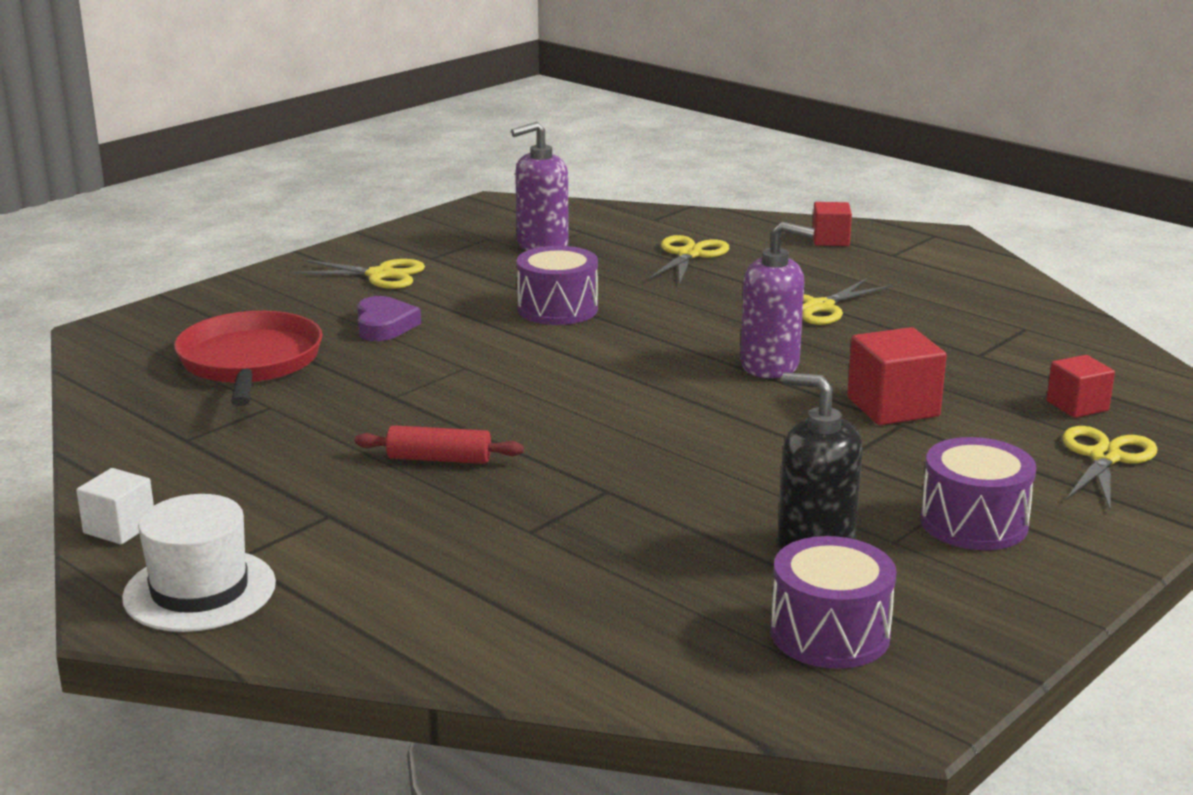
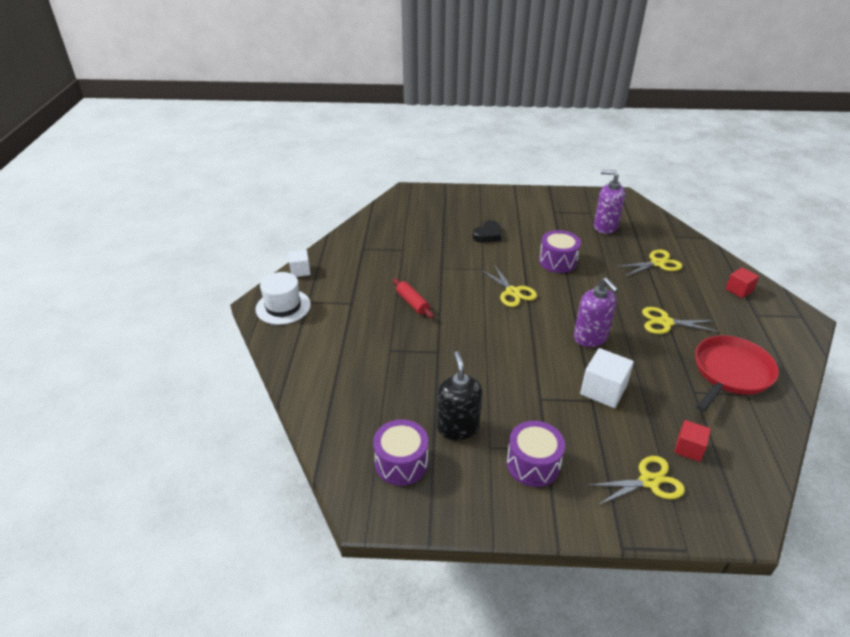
camera: 50 degrees right, 15 degrees up
(250, 362) = (425, 227): red pan -> red pan (730, 373)
(380, 275) = (523, 211): yellow scissors -> yellow scissors (512, 292)
(384, 325) = (488, 235): purple heart -> black heart
(893, 407) = (603, 390): red cube -> white cube

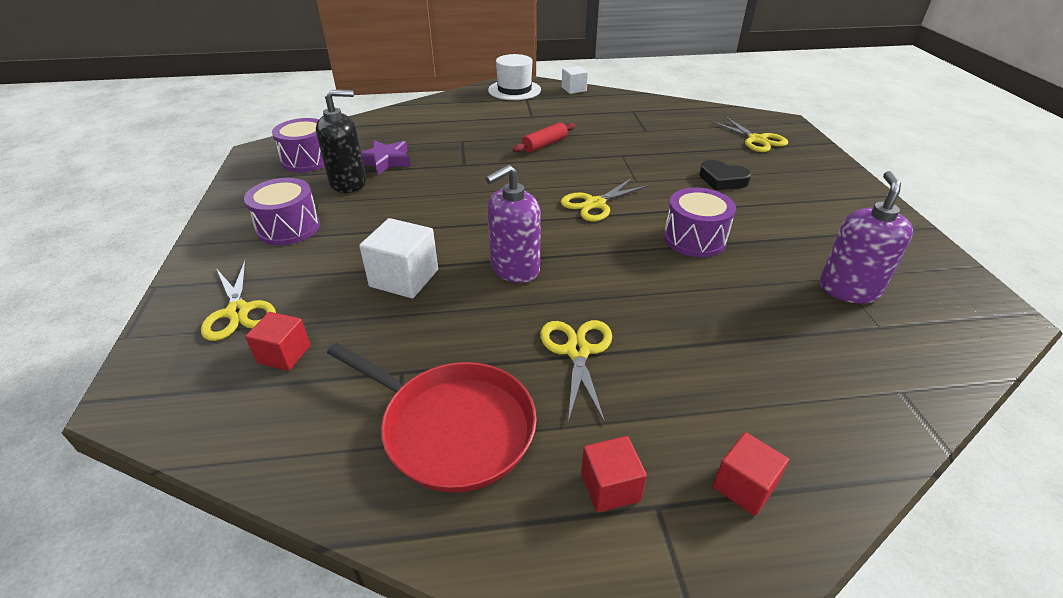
camera: 80 degrees right, 0 degrees up
(418, 402) = (385, 161): none -> purple star
(657, 263) = (767, 354): yellow scissors -> yellow scissors (757, 140)
(750, 326) = (610, 487): none -> red cube

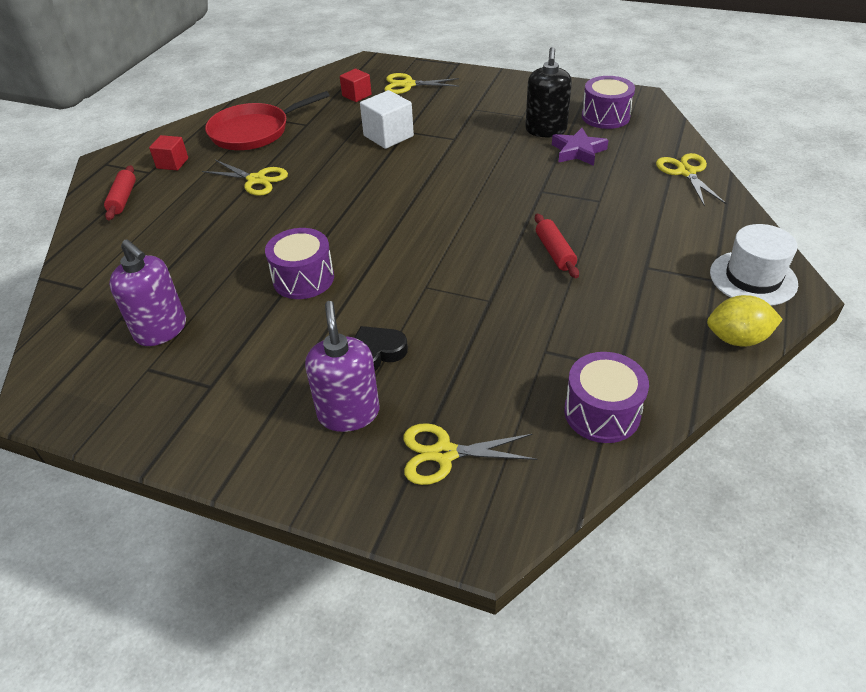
camera: 120 degrees right, 5 degrees up
(288, 228) = (491, 103): purple drum -> purple drum (602, 412)
(514, 269) = (356, 178): purple soap dispenser -> purple soap dispenser (348, 413)
(574, 89) = (737, 339): white cube -> yellow lemon
(595, 204) = (406, 243): yellow scissors -> yellow scissors (686, 172)
(744, 486) = (123, 199): red cube -> red rolling pin

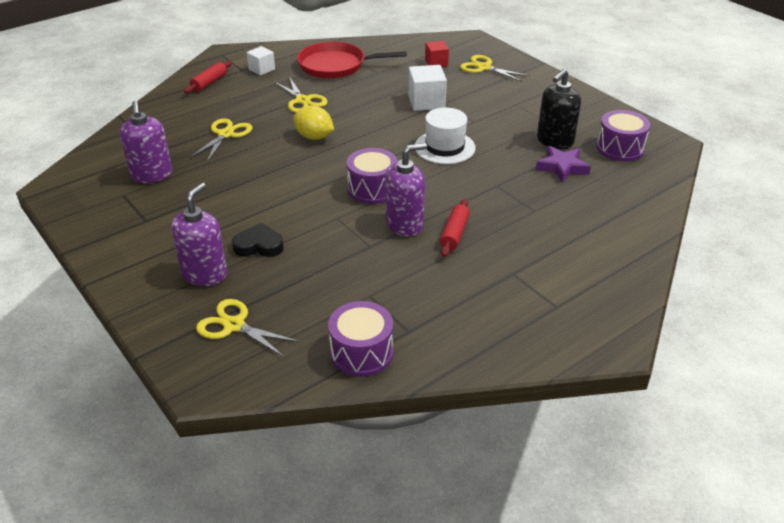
camera: 30 degrees right, 5 degrees down
(172, 163) = (262, 69): red cube -> white cube
(303, 278) = (264, 179): purple drum -> purple drum (372, 189)
(499, 263) = (404, 224): none -> purple soap dispenser
(686, 172) = (636, 218): yellow scissors -> yellow scissors (226, 134)
(737, 339) = (521, 355): yellow lemon -> yellow lemon (314, 137)
(753, 278) = (591, 319): white hat -> white hat (444, 147)

